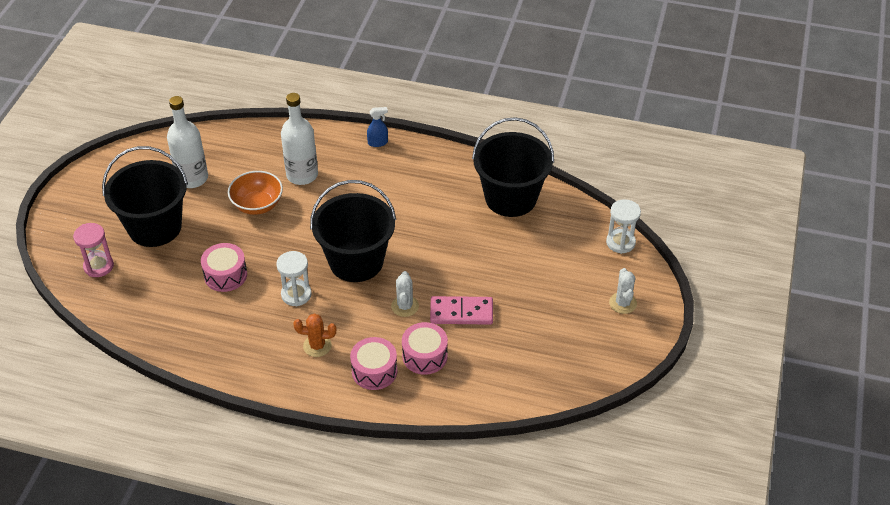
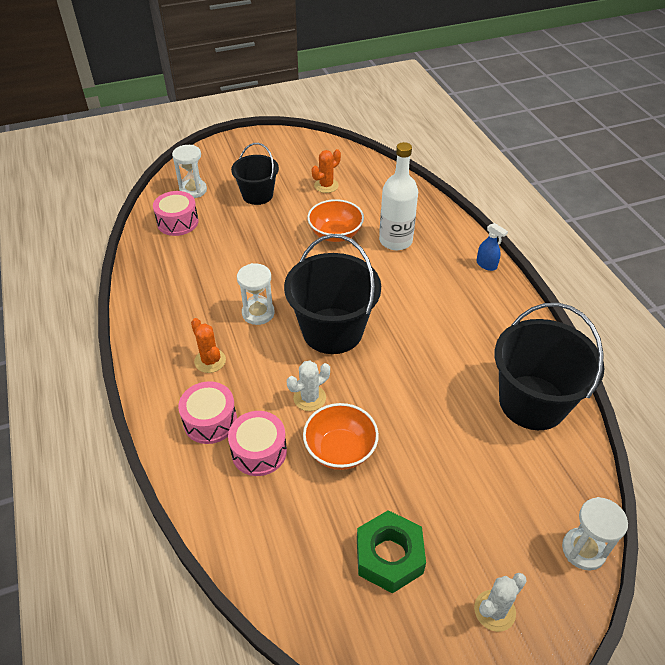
camera: 55 degrees right, 0 degrees up
(98, 266) = (193, 190): pink hourglass -> white hourglass
(155, 227) = (257, 195): black bucket -> black bucket, size x0.61
(192, 178) = (326, 185): white bottle -> orange cactus
(225, 275) = (242, 259): pink drum -> pink drum (178, 222)
(461, 313) = (340, 450): pink domino -> orange bowl
(554, 330) = (389, 556): none -> green nut

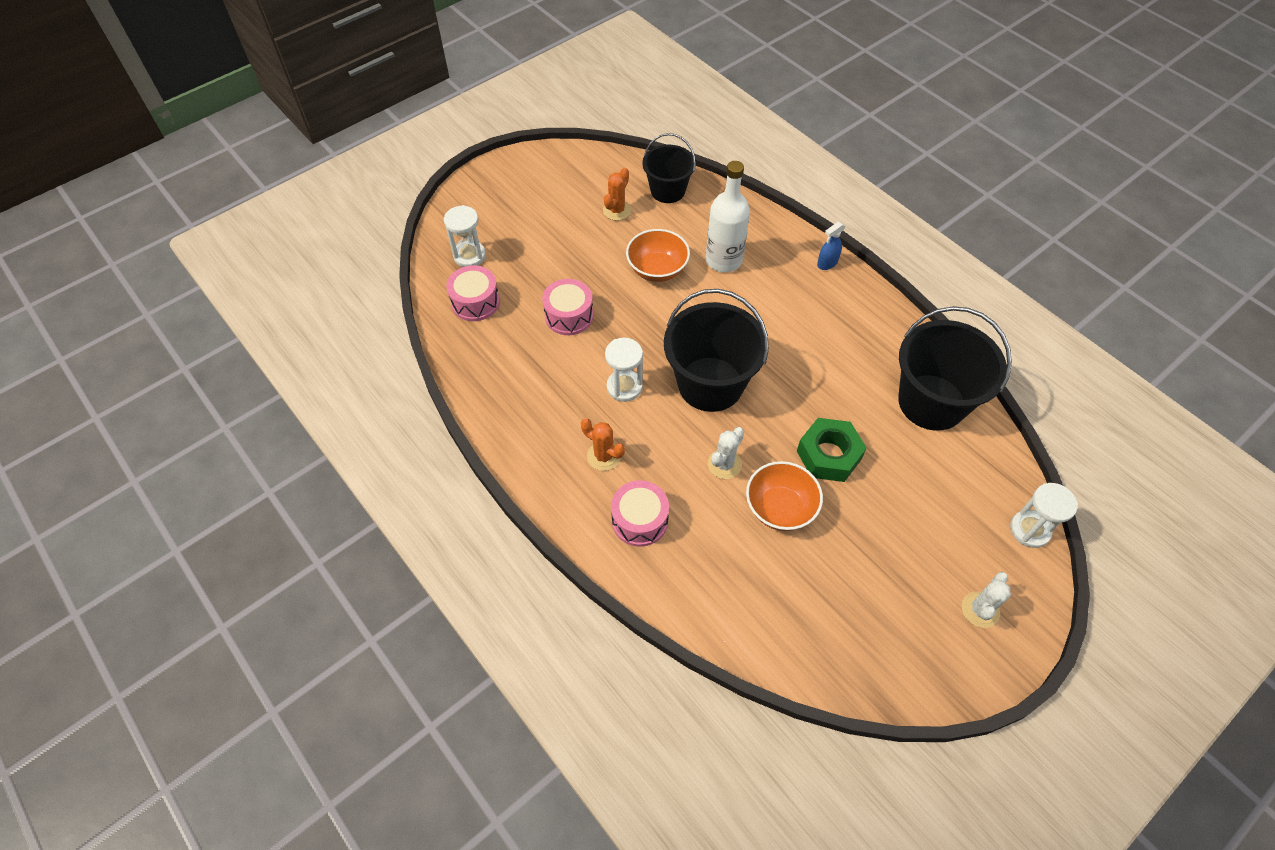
camera: 20 degrees left, 10 degrees up
(257, 195) = (547, 243): black bucket -> black bucket (667, 191)
(259, 451) = (704, 535): pink drum -> pink drum (569, 316)
(389, 556) = (872, 594): green nut -> green nut (829, 455)
(486, 265) = (827, 263): blue spray bottle -> blue spray bottle turned 120 degrees clockwise

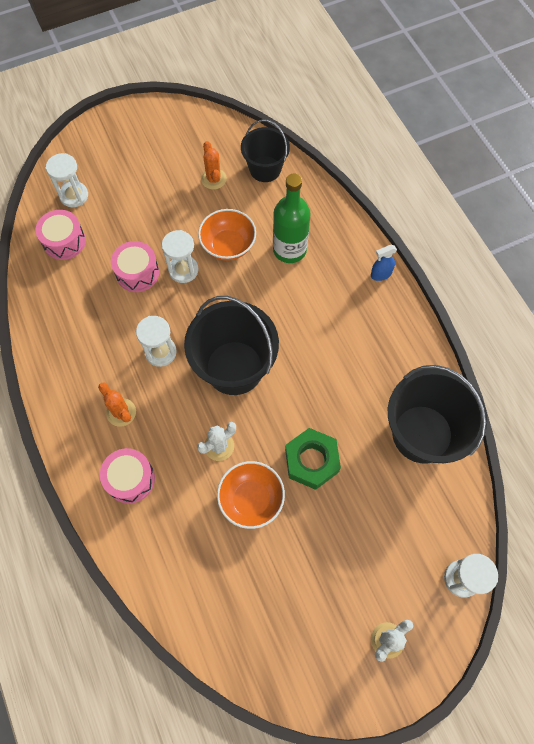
camera: 15 degrees right, 10 degrees up
(617, 210) = (213, 179): orange cactus -> orange cactus turned 60 degrees counterclockwise
(618, 302) = (183, 270): none -> white hourglass
(724, 260) = (289, 250): white bottle -> green bottle

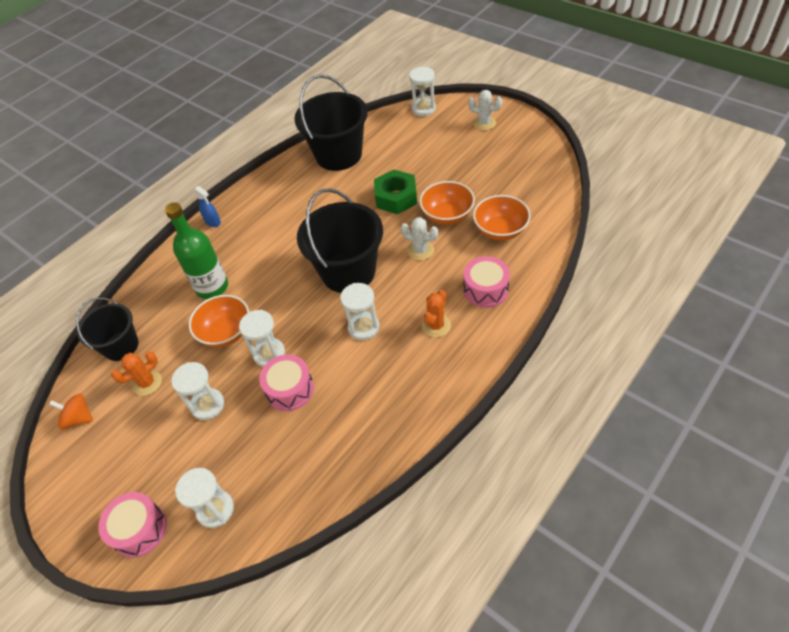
camera: 110 degrees left, 15 degrees down
(64, 241) = (282, 481): pink drum -> pink drum (139, 529)
(163, 213) = (207, 405): none -> white hourglass
(195, 541) = (500, 230): none -> orange bowl
(210, 131) = (79, 418): none -> orange spinning top

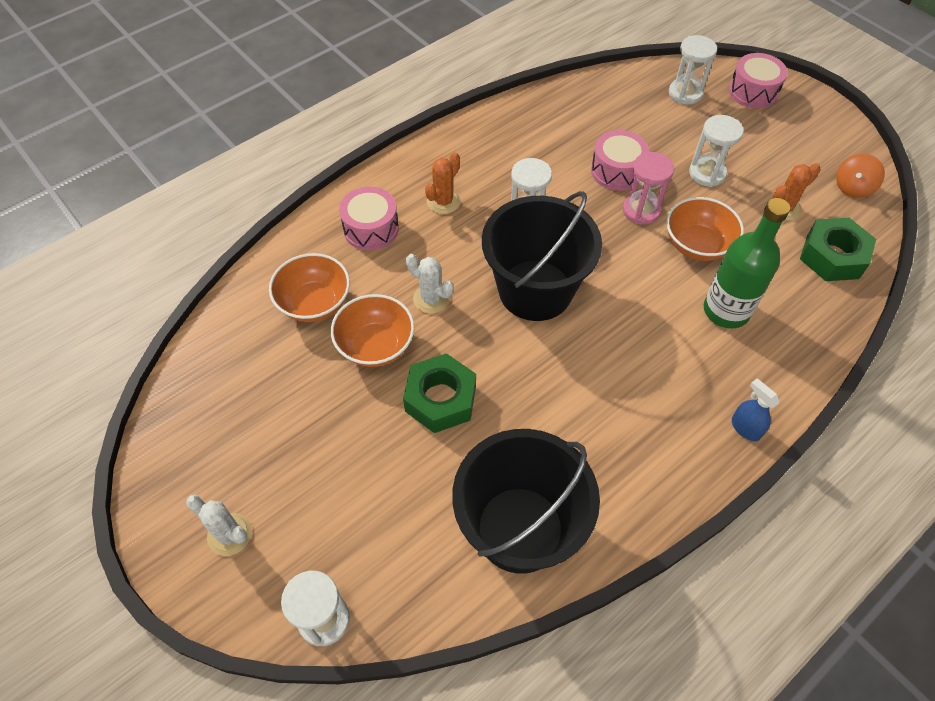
camera: 175 degrees left, 5 degrees up
(79, 418) = (852, 187): orange spinning top -> orange spinning top turned 105 degrees clockwise
(121, 346) = (832, 256): black bucket -> green nut
(269, 353) = (641, 210): white hourglass -> pink hourglass

